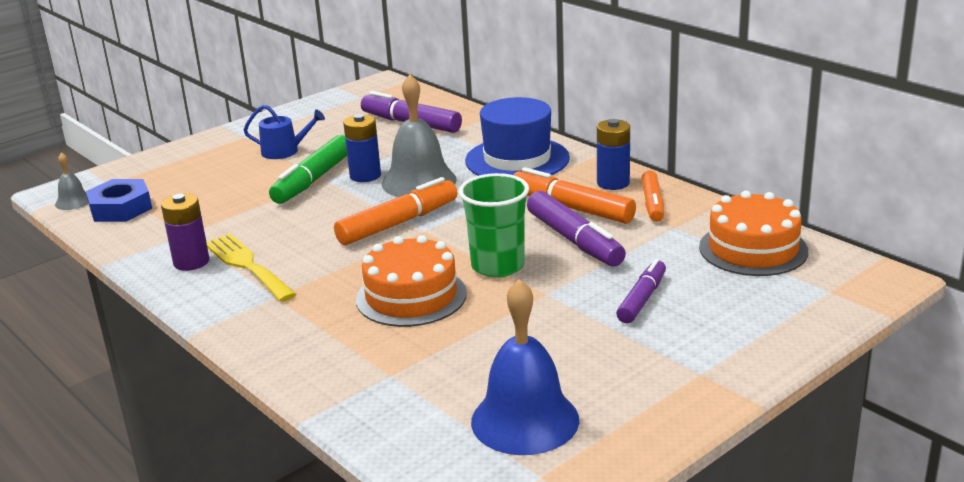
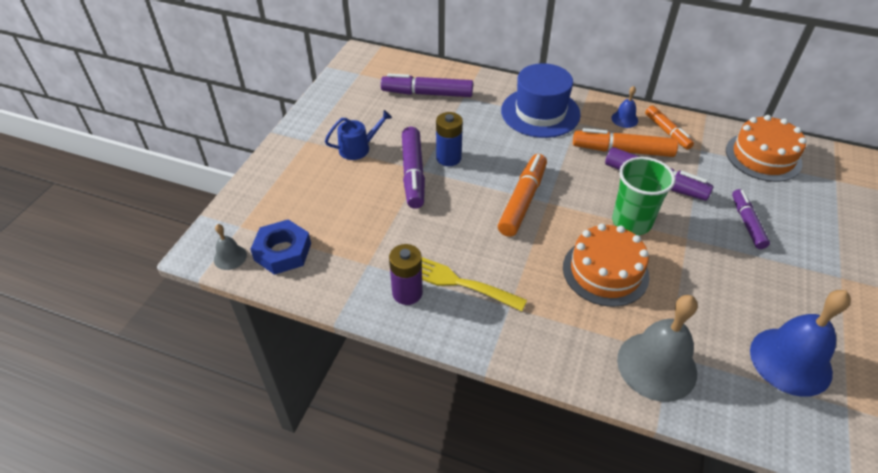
camera: 30 degrees left, 20 degrees up
(313, 180) = (413, 173): green marker -> purple marker
(419, 181) = (494, 153): grey bell -> grey bell (656, 366)
(613, 183) = (624, 119): blue battery -> blue bell

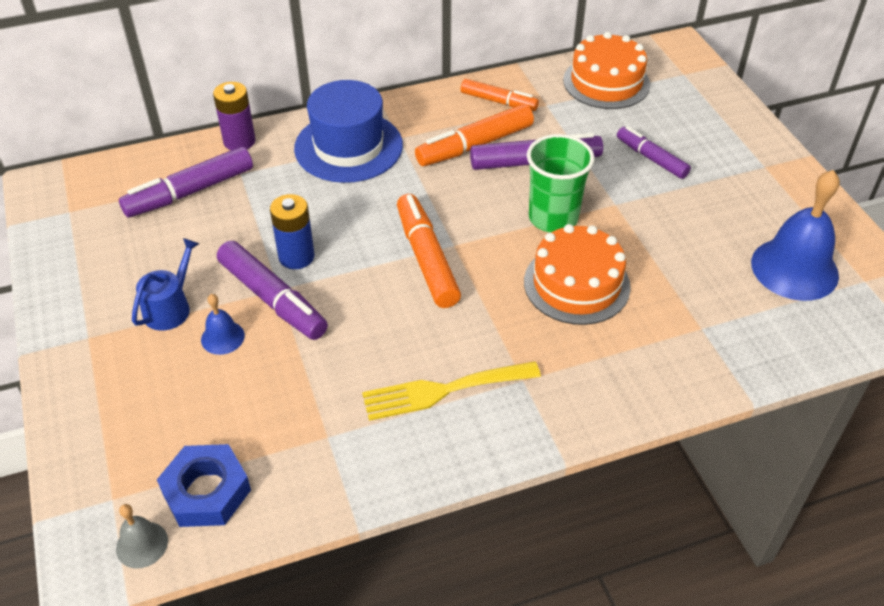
camera: 40 degrees left, 0 degrees up
(407, 293) = (405, 438): purple battery -> purple battery (239, 141)
(624, 119) = (444, 109): blue bell -> blue bell (222, 337)
(656, 366) = (702, 346): grey bell -> none

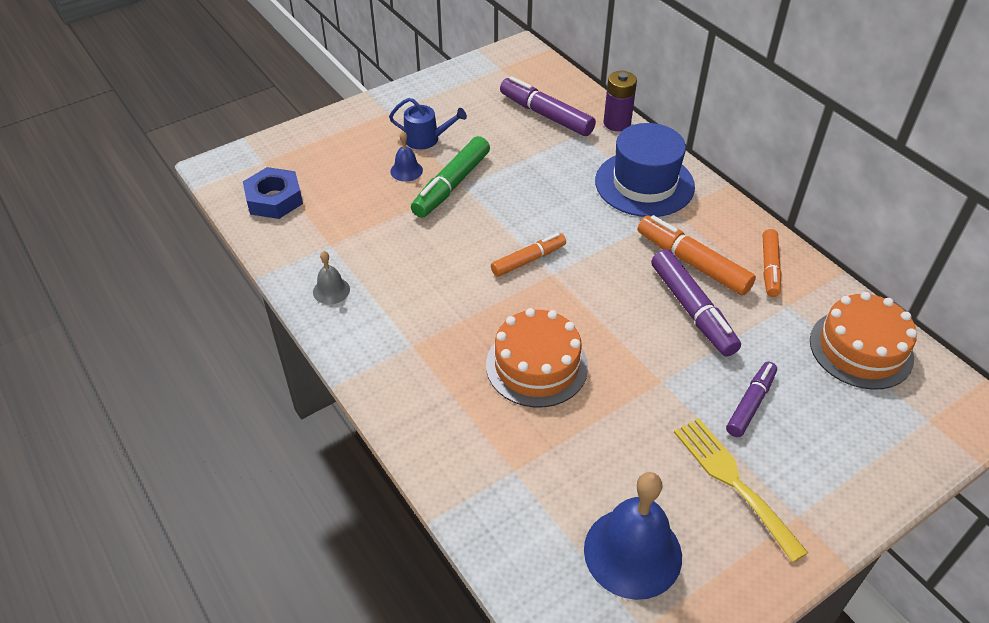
camera: 75 degrees right, 0 degrees up
(142, 544) = (231, 183): grey bell -> grey bell (331, 290)
(273, 299) = (452, 185): purple marker -> green marker
(296, 257) = (500, 186): blue battery -> none
(426, 259) = (528, 260): orange marker -> orange marker, size x0.65
(443, 391) = (388, 298): yellow fork -> yellow fork (733, 481)
(553, 218) = (618, 335): green cup -> none

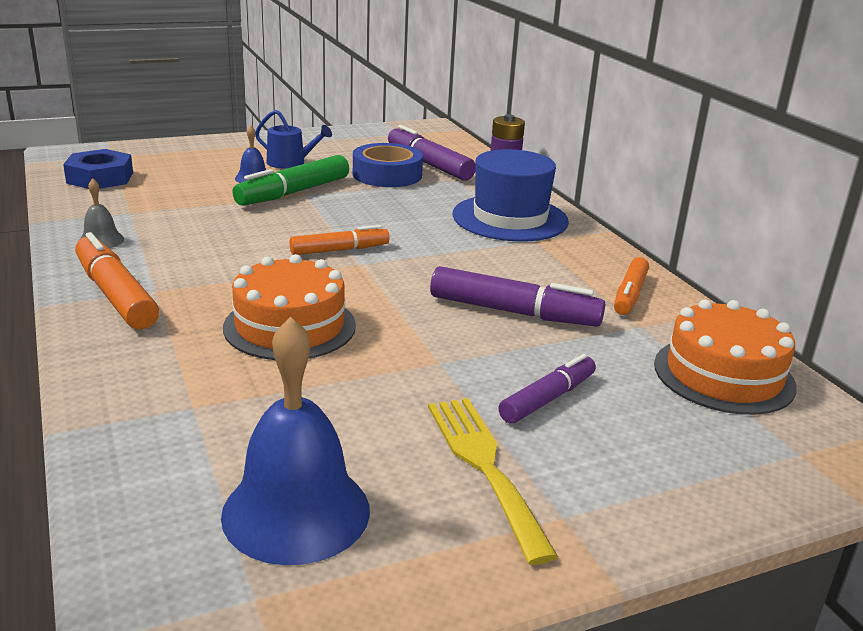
camera: 10 degrees right, 20 degrees down
(517, 139) = (387, 175): none -> blue tape
(692, 263) = (534, 278): orange marker -> orange marker (115, 295)
(692, 310) = (513, 312): purple marker -> purple marker turned 60 degrees counterclockwise

